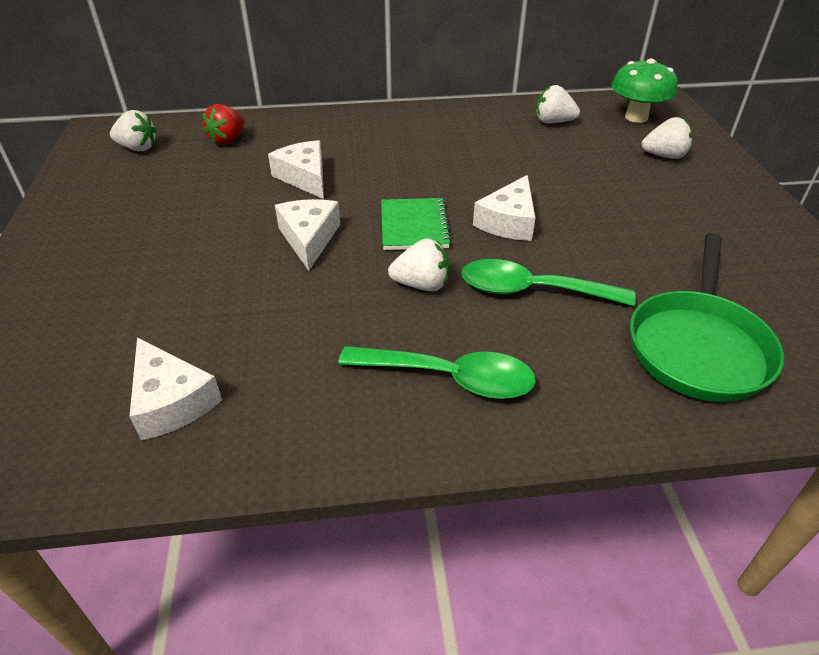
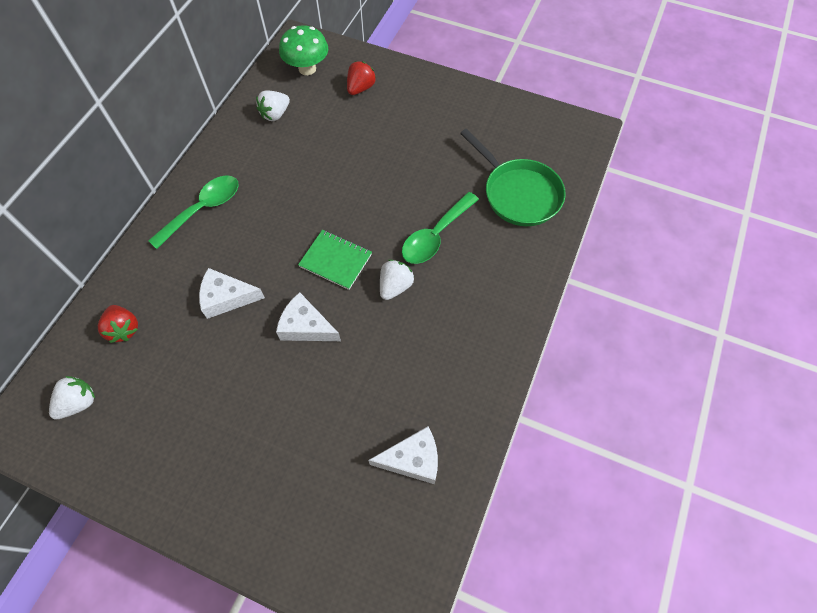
camera: 60 degrees left, 20 degrees up
(450, 378) = (476, 312): green spoon -> green spoon (203, 209)
(508, 221) = (367, 208): white cheese -> none
(664, 156) = (360, 88): white strawberry -> red strawberry

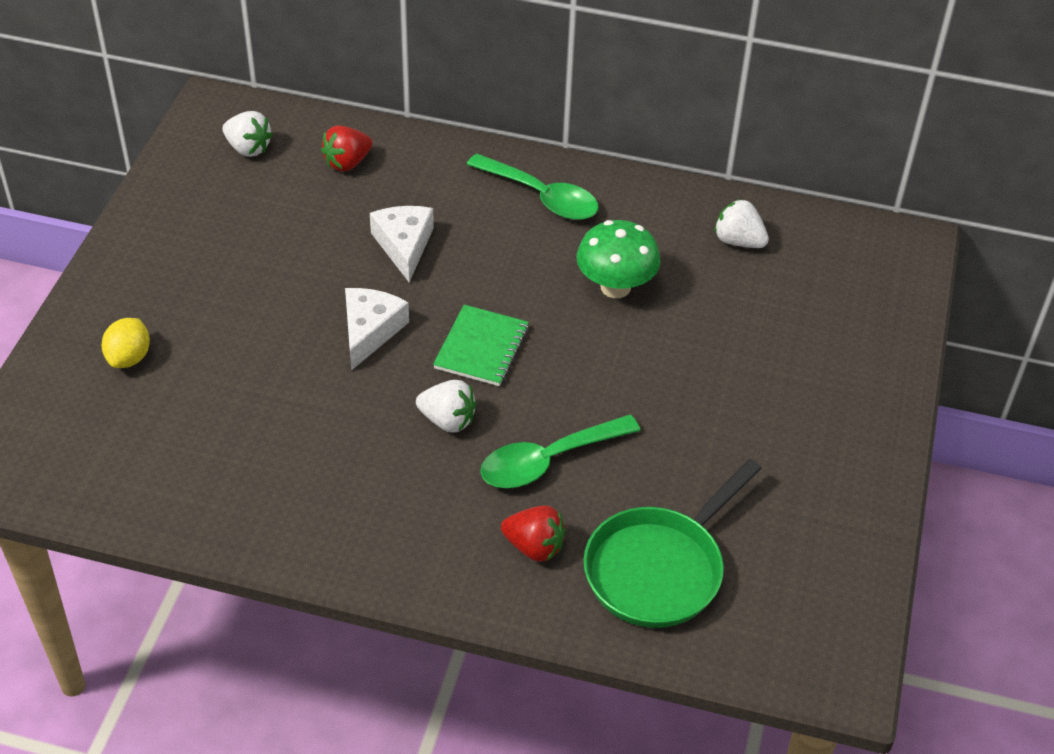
camera: 80 degrees right, 15 degrees down
(297, 501) = (129, 358): none -> yellow lemon
(307, 69) = (849, 263): green mushroom -> green mushroom (615, 287)
(360, 88) = (830, 334): red strawberry -> red strawberry (534, 547)
(412, 459) = (183, 466): white cheese -> none
(435, 236) = (548, 461): green spoon -> green spoon turned 60 degrees counterclockwise

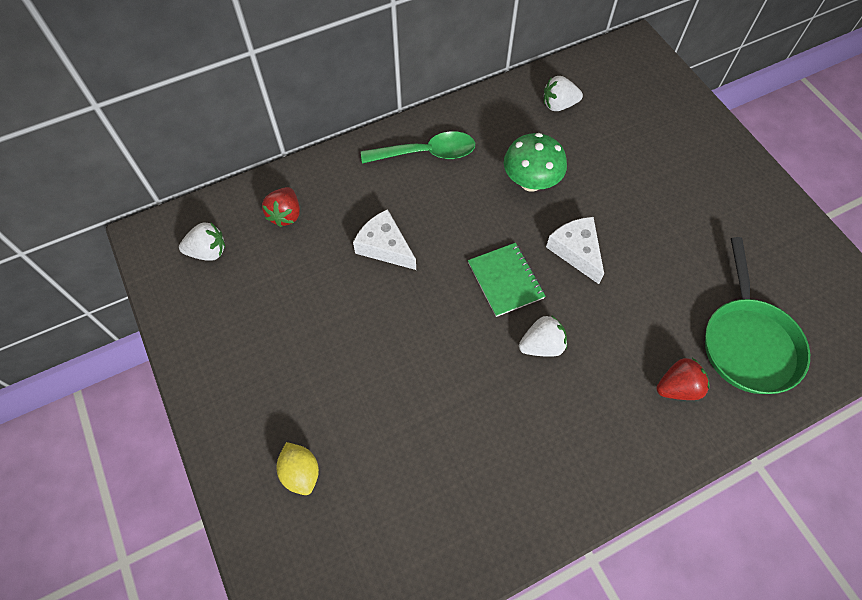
camera: 40 degrees left, 15 degrees up
(370, 331) = (431, 322): white cheese -> white cheese (576, 251)
(548, 461) = (622, 324): green spoon -> none

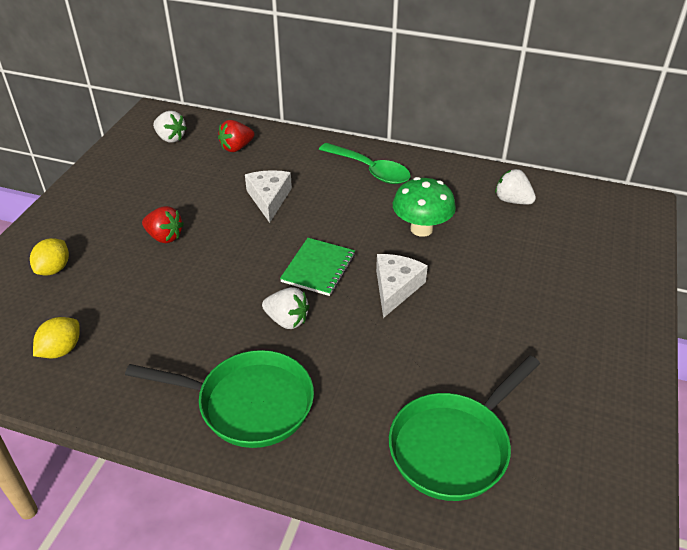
camera: 45 degrees right, 20 degrees down
(417, 532) = (61, 350): none -> yellow lemon
(603, 435) = (248, 403): none -> green pan
(677, 387) = (348, 424): red strawberry -> red strawberry (164, 237)

